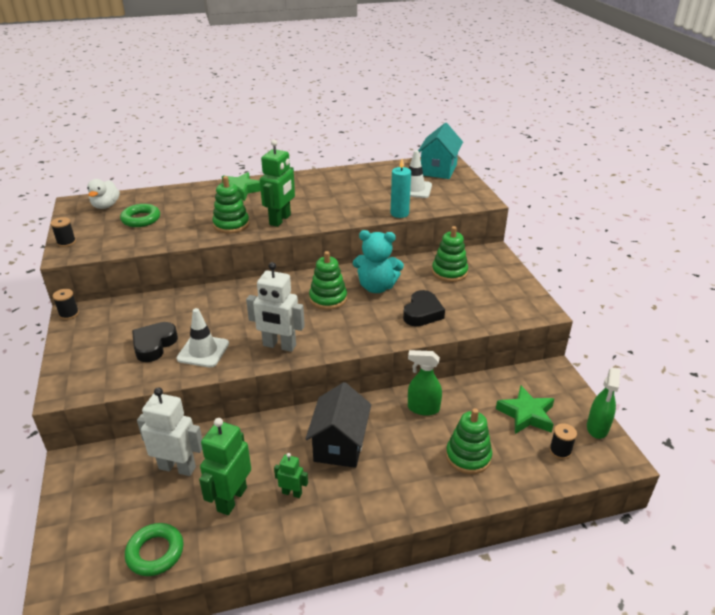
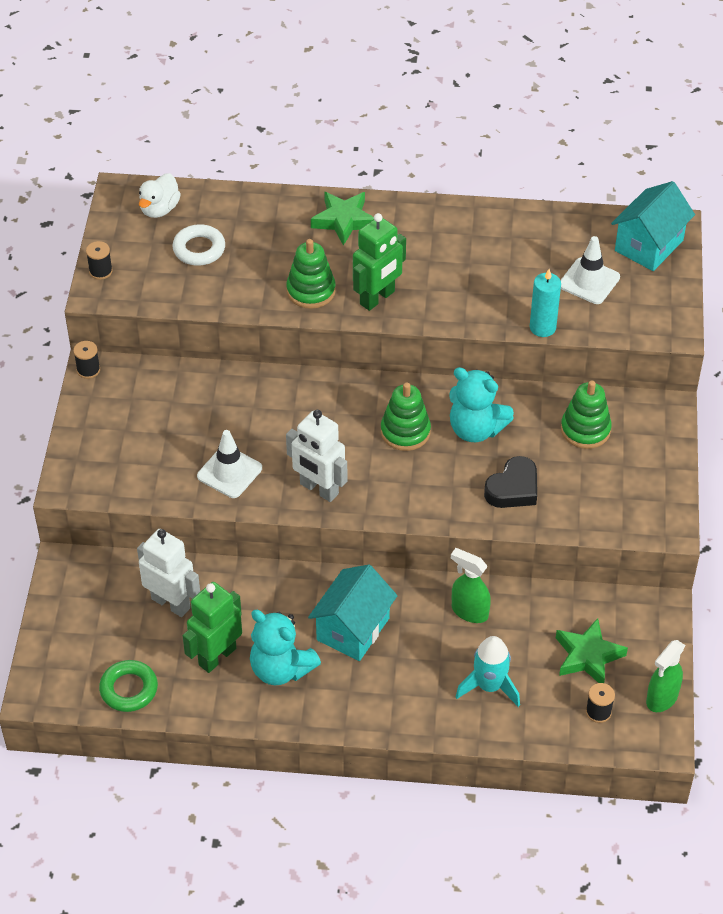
camera: 20 degrees right, 15 degrees up
(141, 219) = (199, 249): green ring -> white ring
(154, 345) = (176, 447): black heart -> none
(292, 493) = (281, 669): green robot -> turquoise teddy bear
(339, 445) = (353, 629): black house -> turquoise house
(468, 456) = (489, 686): green stacking toy -> turquoise rocket

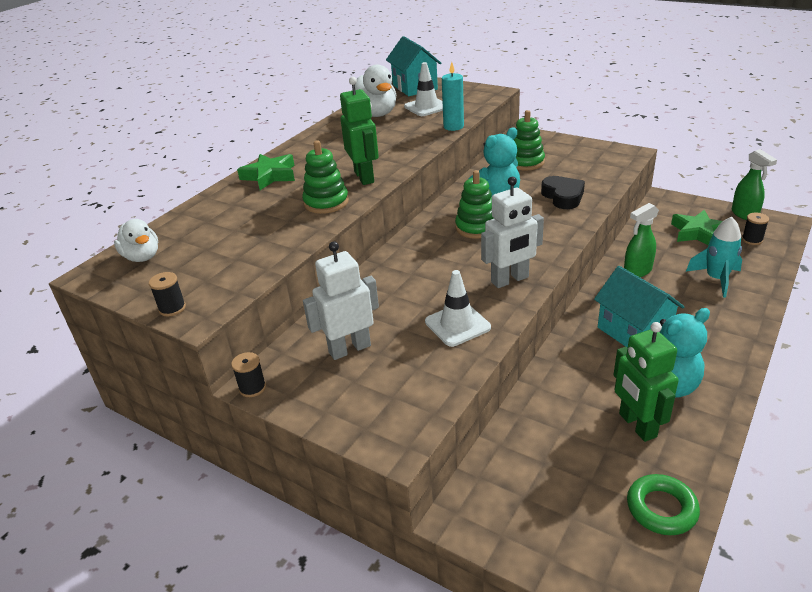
camera: 60 degrees left, 15 degrees down
(171, 603) = (555, 441): white robot -> white robot (349, 349)
(199, 249) = (216, 246): white ring -> none
(543, 241) = (376, 114): none -> white duck

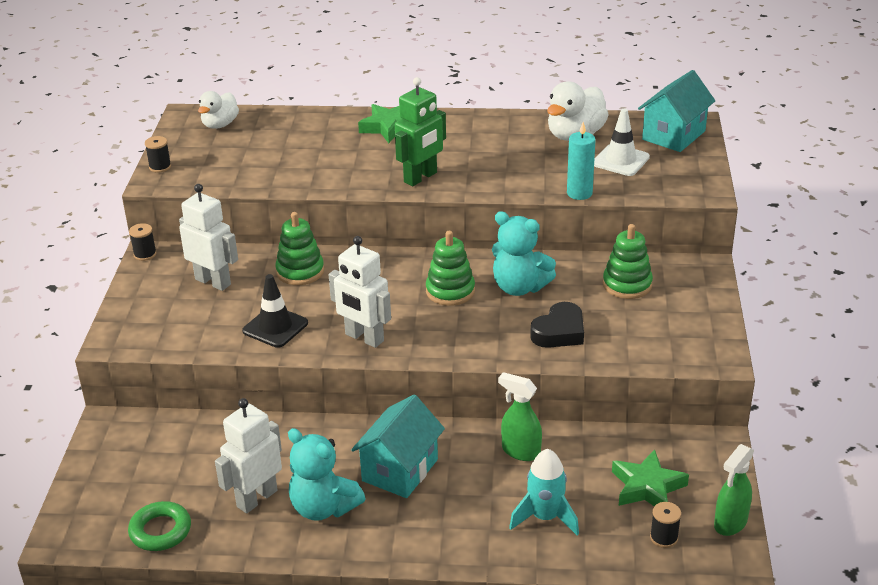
camera: 60 degrees right, 0 degrees up
(326, 202) = (357, 174): green stacking toy -> green stacking toy (300, 271)
(457, 325) = (275, 327): white traffic cone -> black traffic cone
(637, 425) = (256, 498): green robot -> white robot

